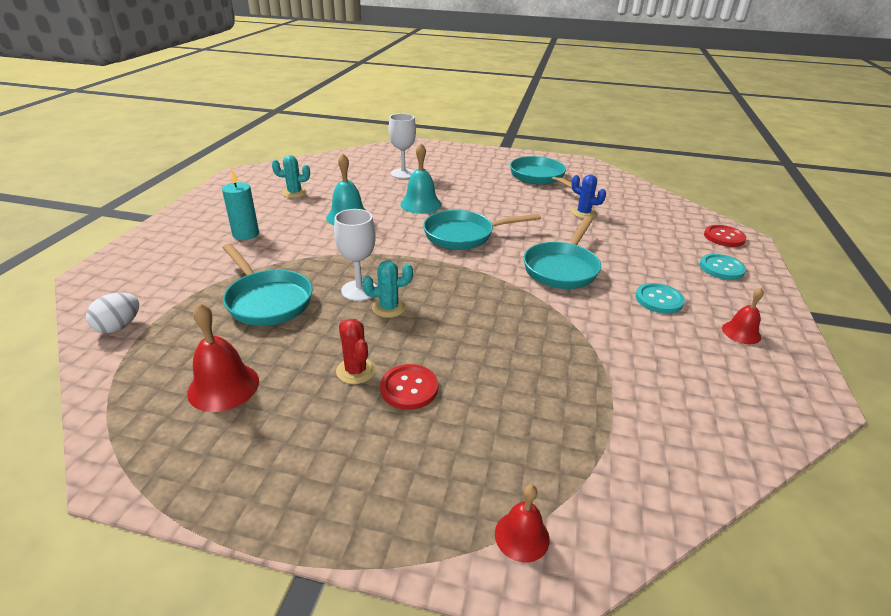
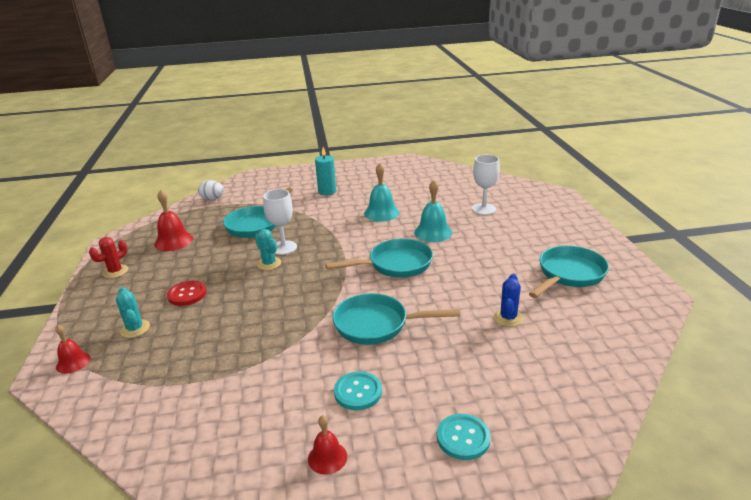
camera: 70 degrees right, 5 degrees down
(294, 193) = (399, 184): turquoise cactus -> turquoise cactus (135, 329)
(356, 371) = (198, 272): red cactus -> red cactus (115, 271)
(464, 235) = (395, 264): turquoise pan -> turquoise pan turned 105 degrees clockwise
(724, 237) = (556, 438): red button -> none

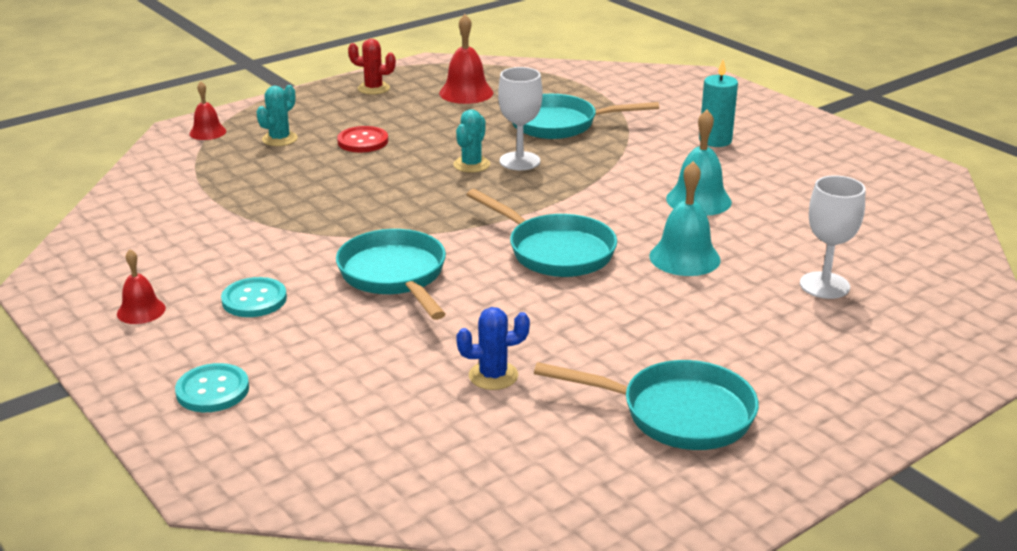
camera: 60 degrees right, 0 degrees up
(212, 199) = (595, 76): white egg -> none

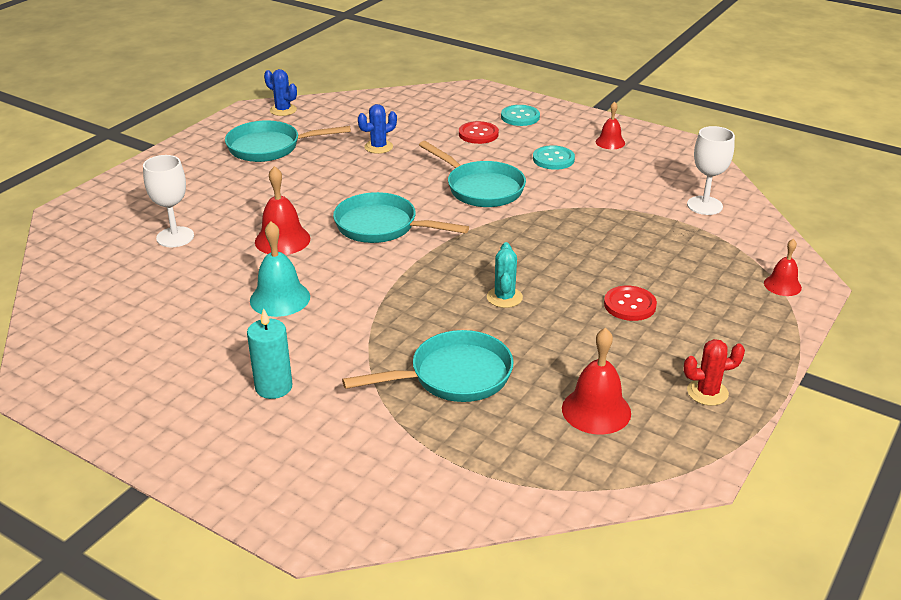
camera: 160 degrees right, 5 degrees up
(279, 139) = (707, 291): turquoise cactus -> none
(316, 368) = (478, 134): none -> red button
(519, 161) = (463, 311): white goblet -> white goblet (704, 205)
(634, 511) = (283, 110): none -> blue cactus
(684, 257) = (282, 240): turquoise bell -> red bell

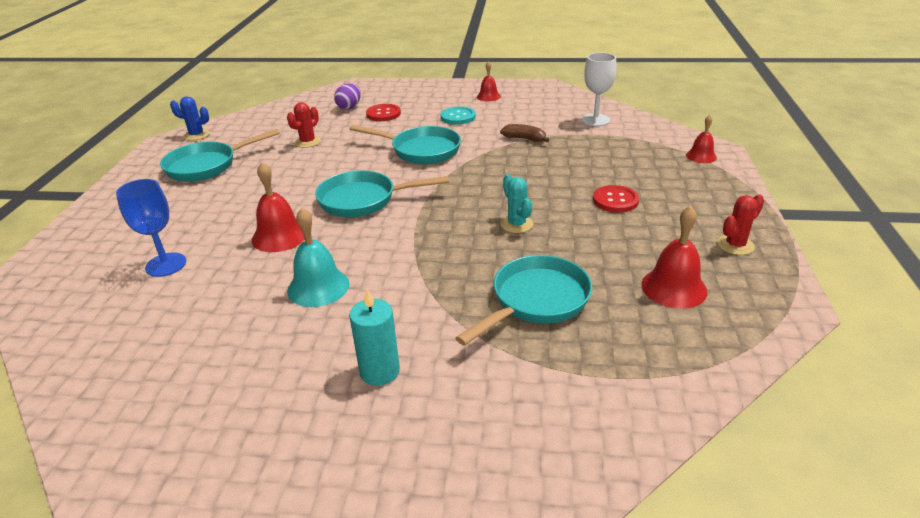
camera: 25 degrees left, 0 degrees up
(175, 237) = (166, 265): white goblet -> blue goblet
(378, 147) = (307, 142): blue cactus -> red cactus
(450, 116) = (349, 107): none -> purple egg
(520, 117) = (405, 95): turquoise button -> none
(601, 206) = (525, 139): none -> brown banana

